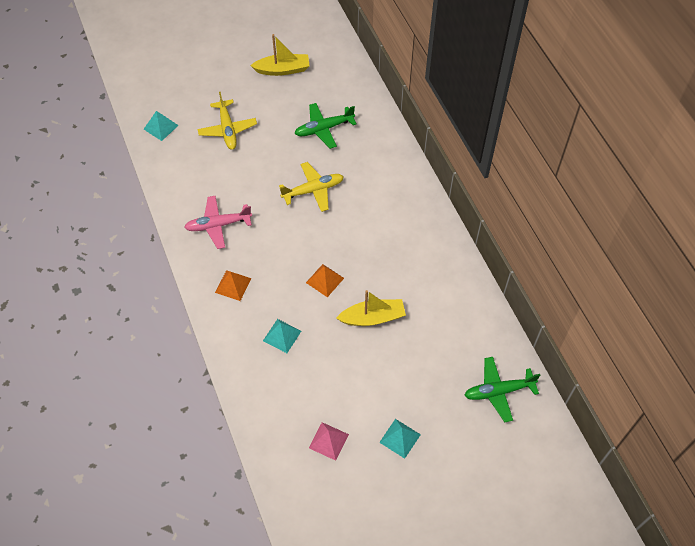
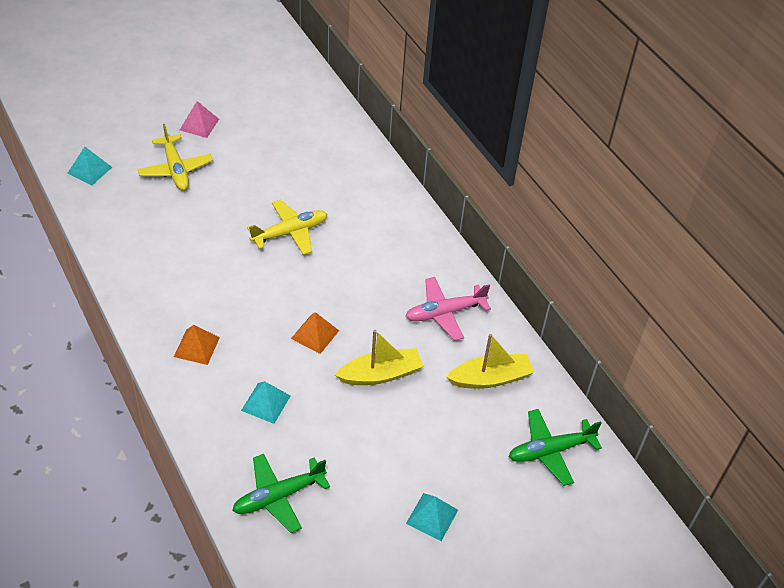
camera: 10 degrees left, 10 degrees down
(218, 225) = (172, 278): pink plane -> pink plane (444, 313)
(283, 70) = (239, 102): yellow boat -> yellow boat (490, 378)
(324, 129) = (296, 164): green plane -> green plane (278, 496)
(328, 441) = (339, 527): pink pyramid -> pink pyramid (199, 124)

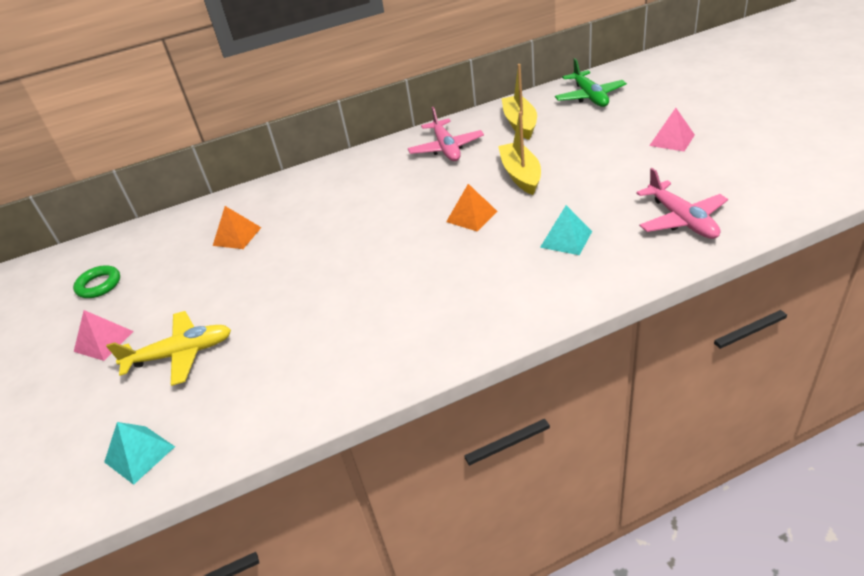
camera: 75 degrees left, 10 degrees down
(196, 347) = (491, 298): orange pyramid -> orange pyramid (237, 236)
(265, 104) = (99, 285): none -> green ring
(278, 496) = (681, 220): green plane -> pink plane
(290, 232) = (323, 246): yellow plane -> none
(432, 516) = (672, 140): turquoise pyramid -> pink pyramid

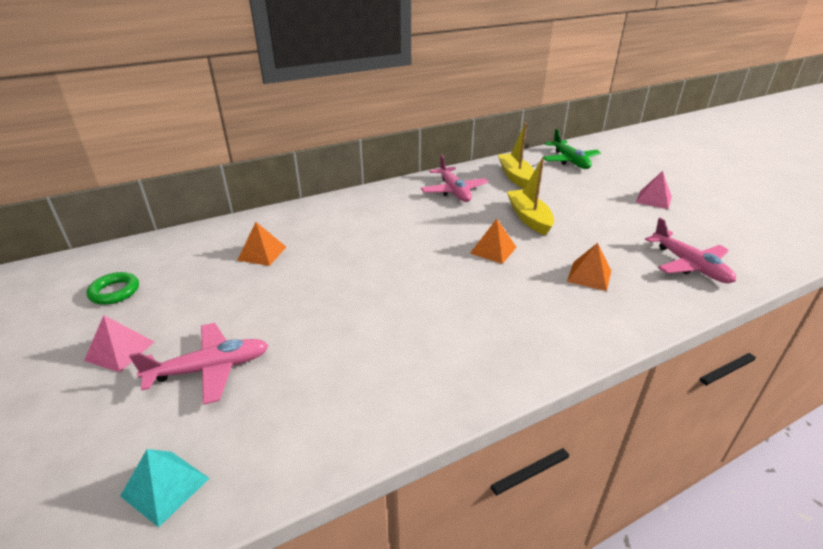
camera: 10 degrees left, 5 degrees down
(181, 354) = (210, 369): yellow plane -> pink plane
(566, 239) = (589, 276): turquoise pyramid -> orange pyramid

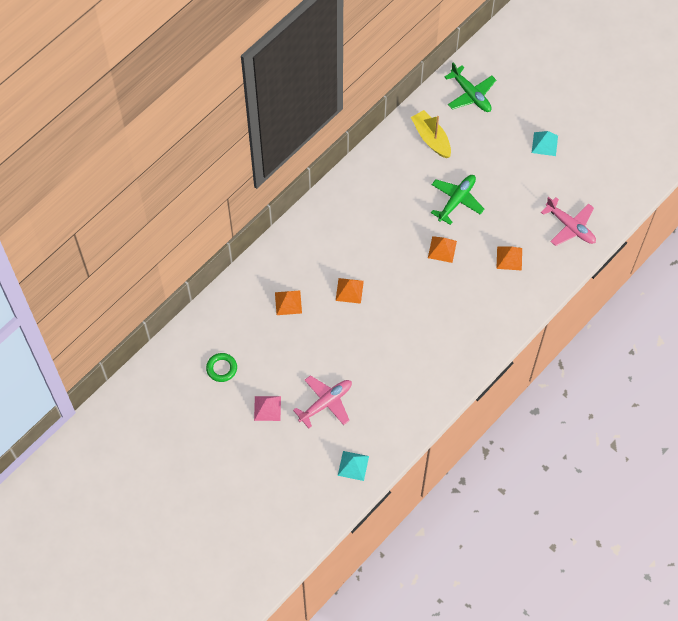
camera: 20 degrees left, 30 degrees up
(347, 259) = (349, 290): none -> orange pyramid
(454, 191) = (388, 178): pink plane -> none
(529, 218) = (456, 200): yellow boat -> green plane
(653, 199) = (544, 144): pink pyramid -> turquoise pyramid

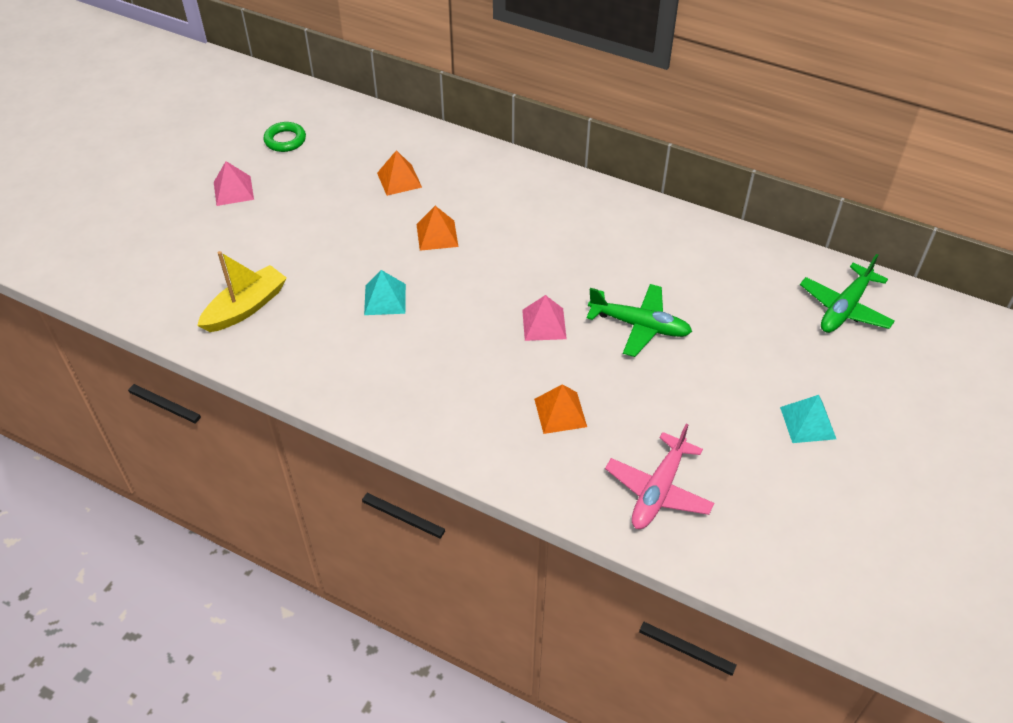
camera: 75 degrees right, 15 degrees down
(326, 403) = (250, 244): pink plane -> none
(353, 465) = (153, 290): turquoise pyramid -> turquoise pyramid (385, 299)
(431, 138) = (736, 276): yellow boat -> yellow boat (246, 307)
(442, 249) = (544, 324): orange pyramid -> pink pyramid

